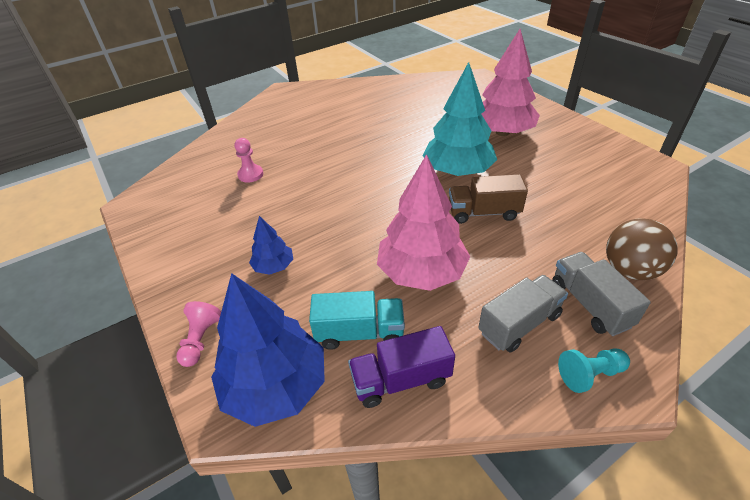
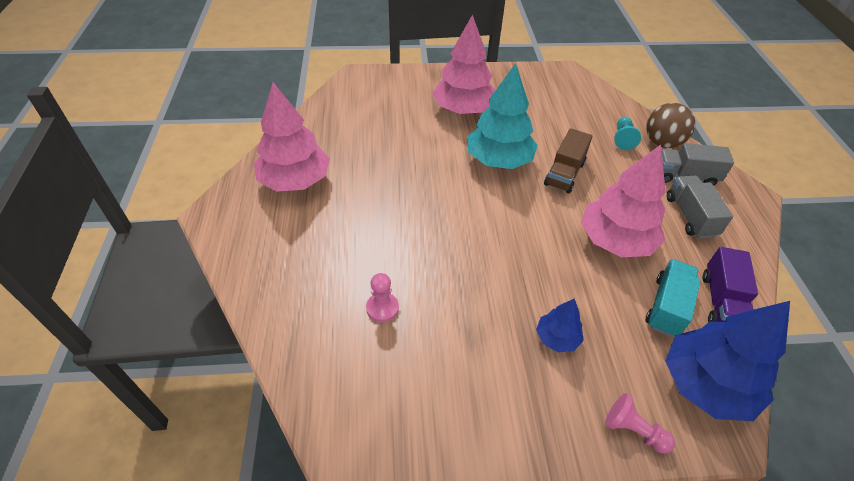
camera: 65 degrees left, 5 degrees up
(337, 101) = (295, 181): none -> pink tree
(590, 374) = (741, 208): turquoise pawn -> turquoise pawn (623, 139)

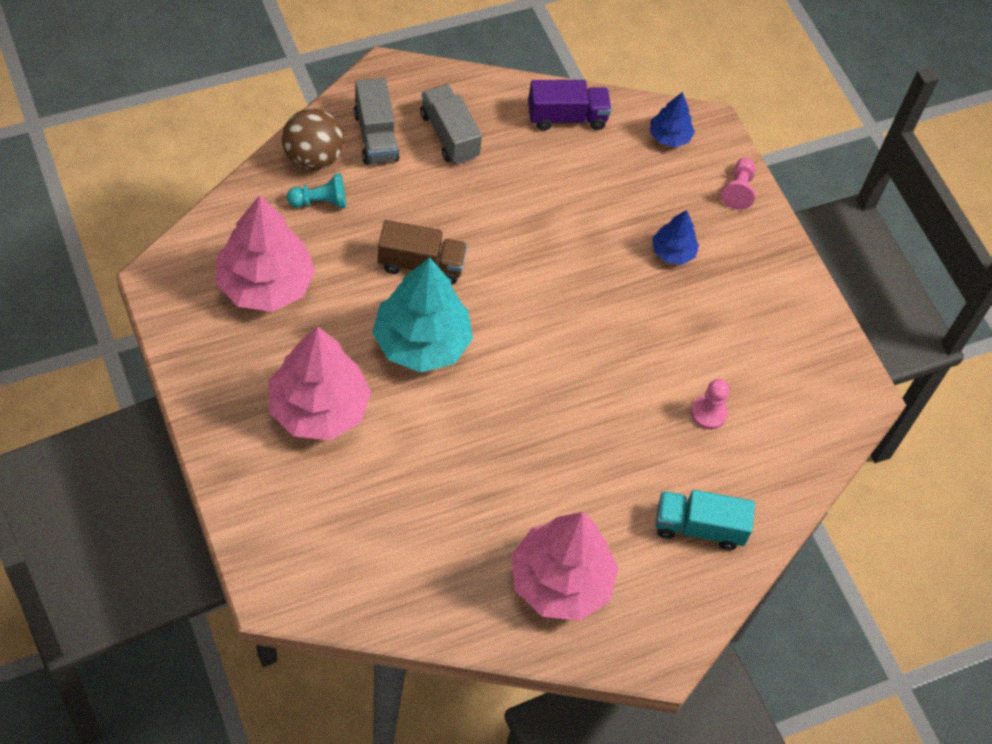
camera: 115 degrees left, 10 degrees up
(615, 240) = (519, 207): pink tree -> pink tree (265, 284)
(666, 307) = (593, 162): turquoise truck -> turquoise truck (699, 527)
(690, 216) = (449, 135): grey truck -> grey truck turned 90 degrees clockwise
(706, 385) = (669, 136): blue tree -> blue tree, size x0.50

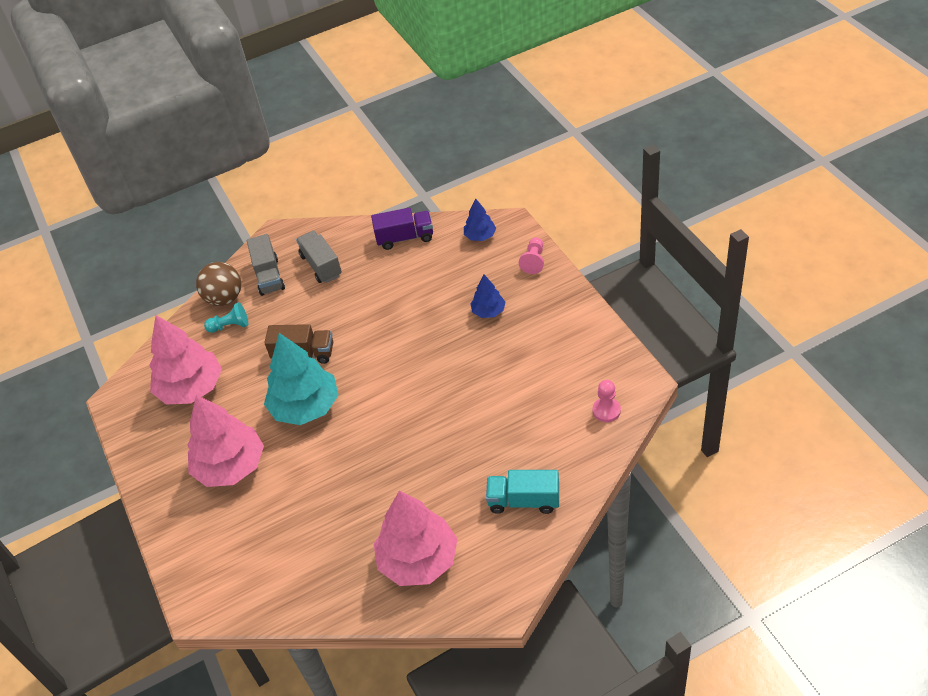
camera: 10 degrees right, 10 degrees down
(708, 413) = (524, 417): pink pawn -> pink pawn (606, 410)

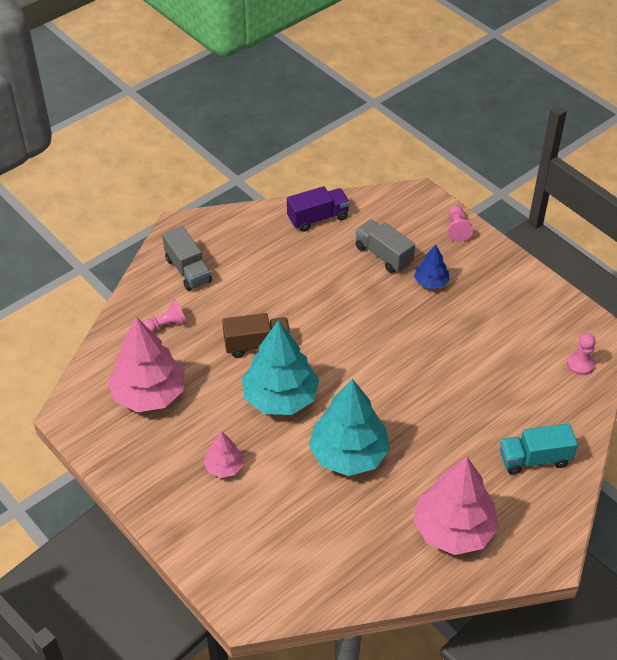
camera: 20 degrees left, 0 degrees up
(224, 298) = (148, 298): brown ball -> none
(230, 326) = (166, 325): turquoise pawn -> pink pawn
(230, 466) = (224, 467): pink tree -> pink tree, size x0.50
(321, 265) = (240, 254): grey truck -> grey truck (383, 255)
(347, 470) = (348, 454): none -> turquoise tree
(480, 236) = (394, 209): blue tree -> none

